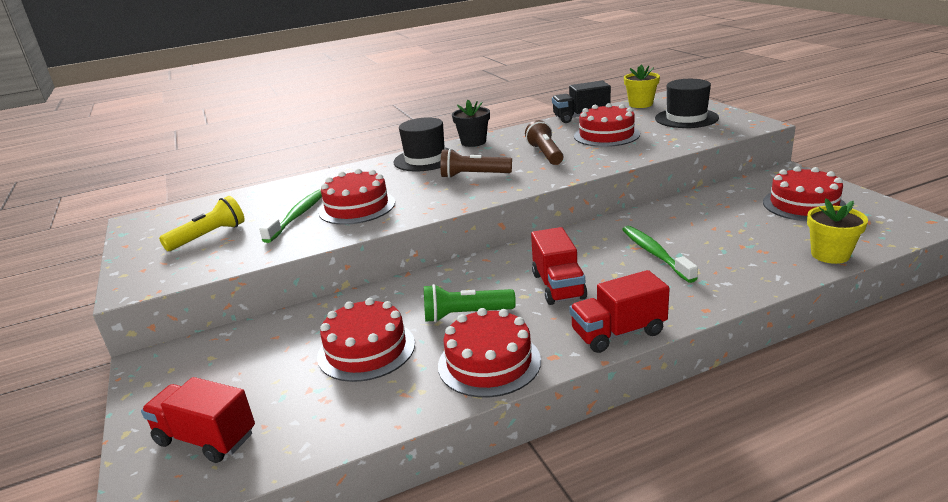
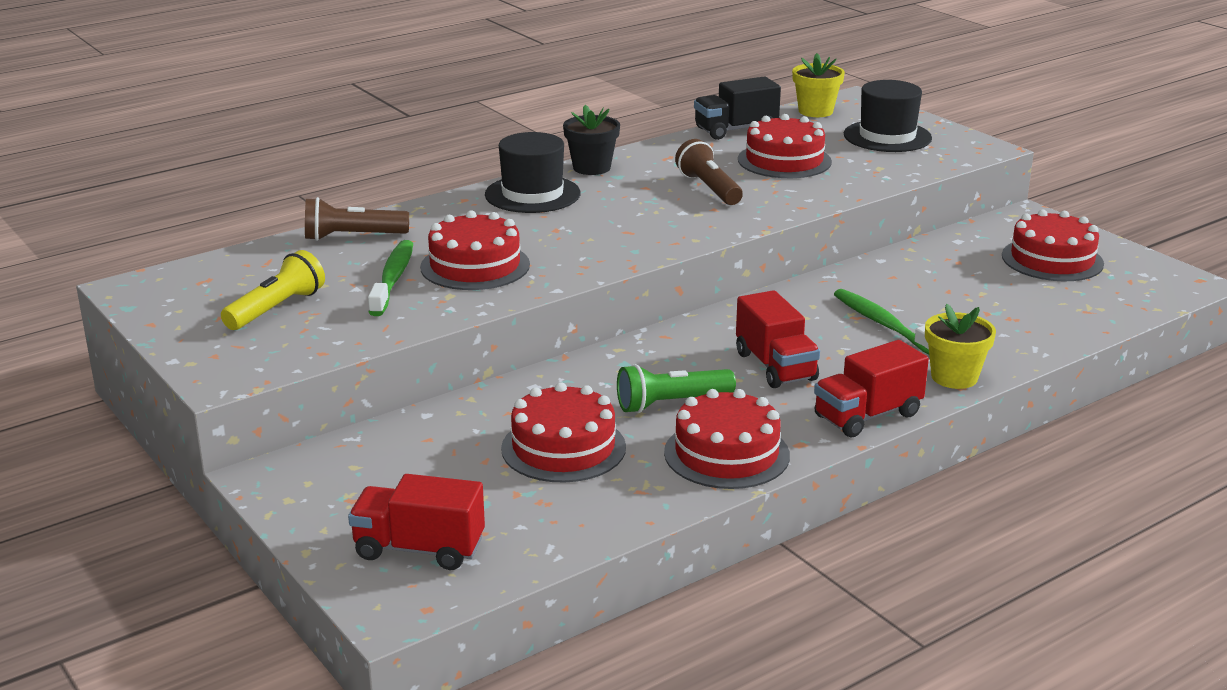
camera: 15 degrees left, 0 degrees up
(473, 175) = (620, 220): brown flashlight -> brown flashlight (352, 237)
(830, 255) = (1090, 321): yellow flower pot -> yellow flower pot (954, 377)

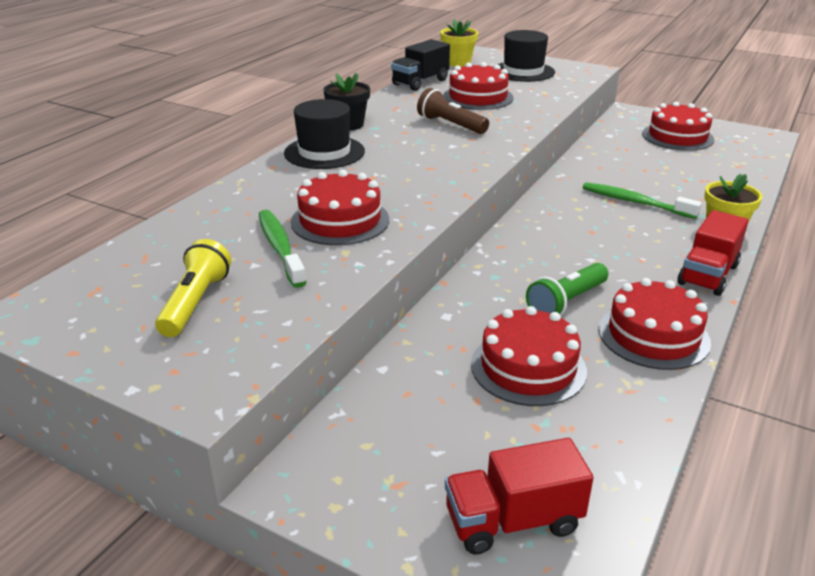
camera: 25 degrees left, 5 degrees up
(352, 237) = (206, 217): brown flashlight -> none
(775, 366) = (603, 251): red truck -> none

